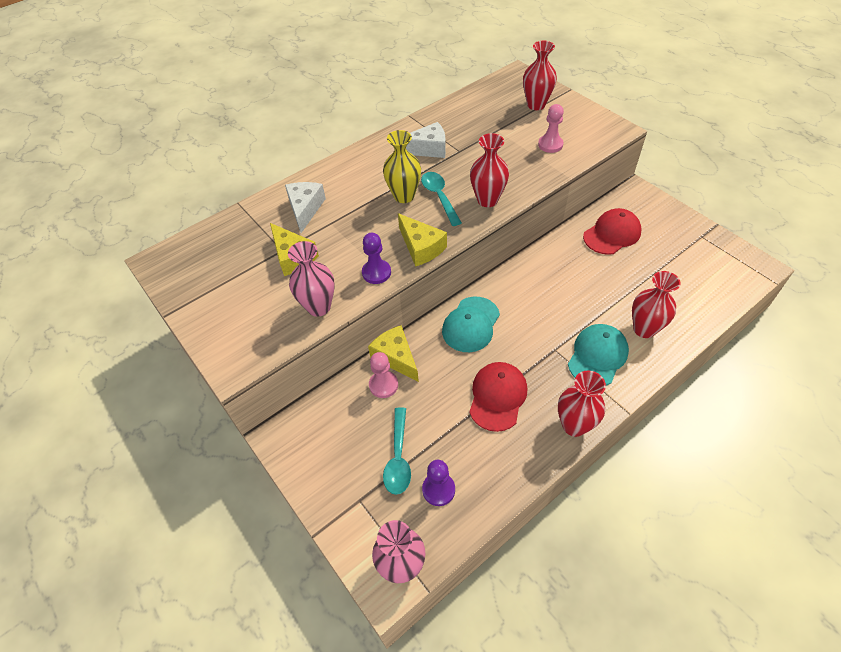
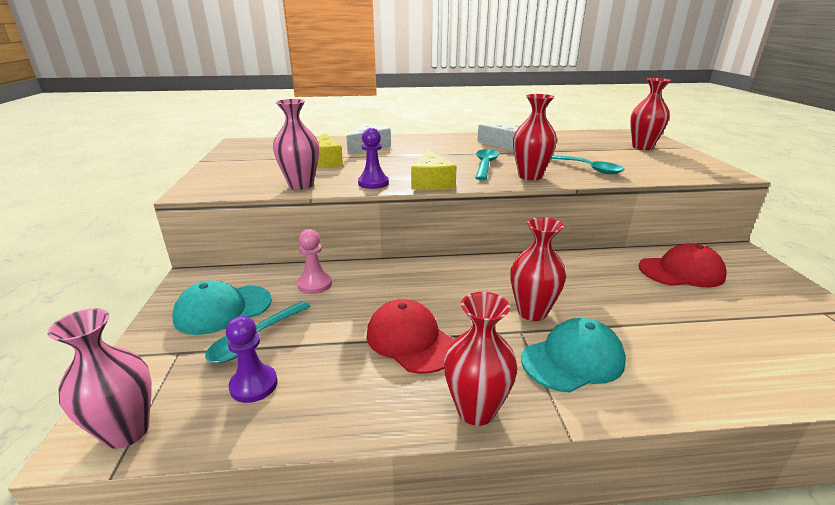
camera: 30 degrees right, 25 degrees down
(396, 357) = (349, 272): yellow cheese -> none
(404, 196) = (454, 158): yellow vase -> none
(471, 324) = (446, 278): turquoise cap -> turquoise cap (223, 309)
(497, 397) = (411, 340): red cap -> red cap turned 90 degrees counterclockwise
(520, 166) = (587, 168): none -> turquoise spoon
(550, 145) = (635, 166): pink pawn -> none
(644, 329) = (666, 362): red vase -> red vase (532, 312)

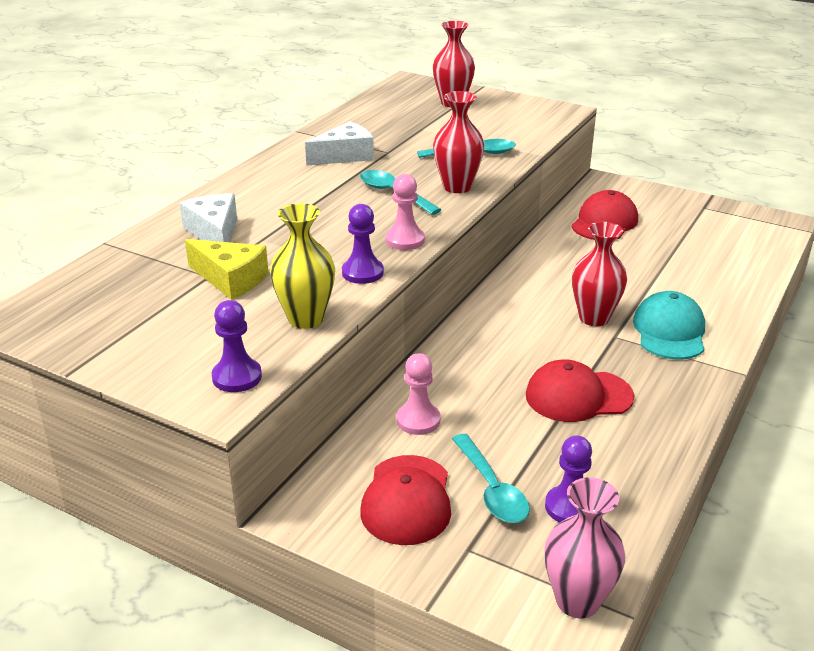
camera: 55 degrees left, 5 degrees up
(222, 188) = (237, 377): none -> purple pawn
(223, 309) = (407, 500): turquoise cap -> red cap
(301, 185) = (306, 319): pink vase -> yellow vase
(431, 182) = (405, 240): yellow cheese -> pink pawn
(476, 410) = (690, 400): red vase -> none

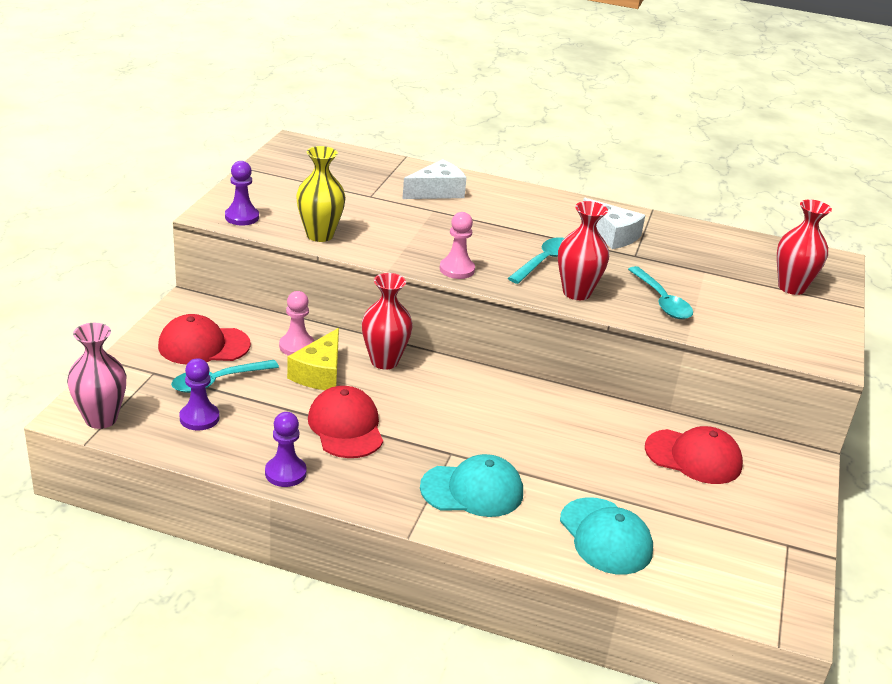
camera: 75 degrees right, 0 degrees up
(231, 279) = (368, 204): yellow cheese -> yellow cheese (319, 373)
(362, 273) = (394, 253): purple pawn -> purple pawn (285, 473)
(594, 318) = (480, 441): red vase -> red vase (384, 361)
(715, 276) = (605, 536): none -> turquoise cap

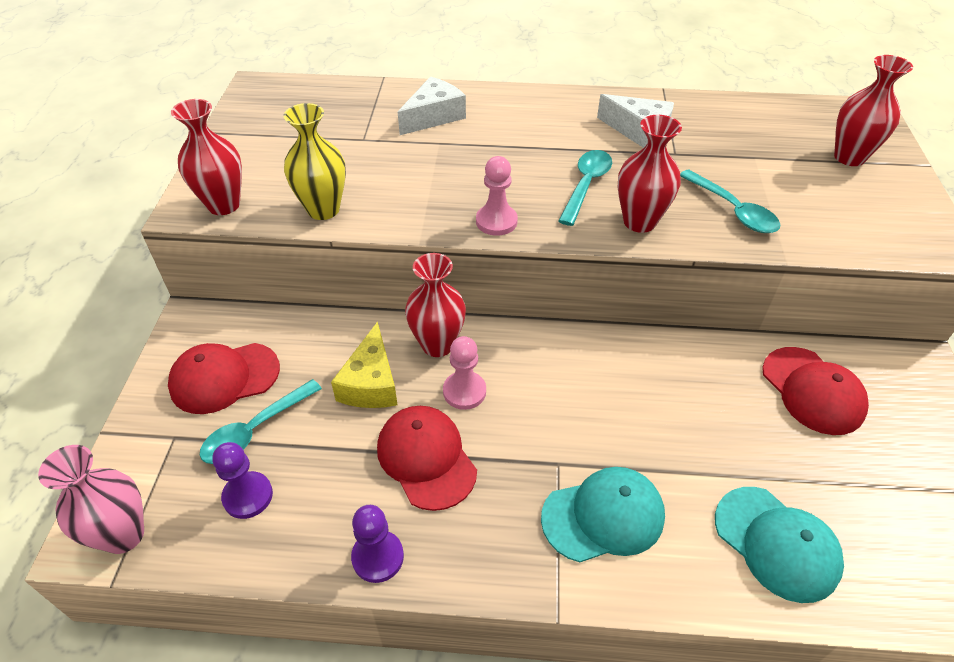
camera: 10 degrees left, 15 degrees up
(242, 217) = (223, 205): purple pawn -> red vase
(297, 346) = (333, 350): pink pawn -> pink pawn (464, 391)
(693, 457) = (812, 390): red cap -> red cap turned 60 degrees clockwise

